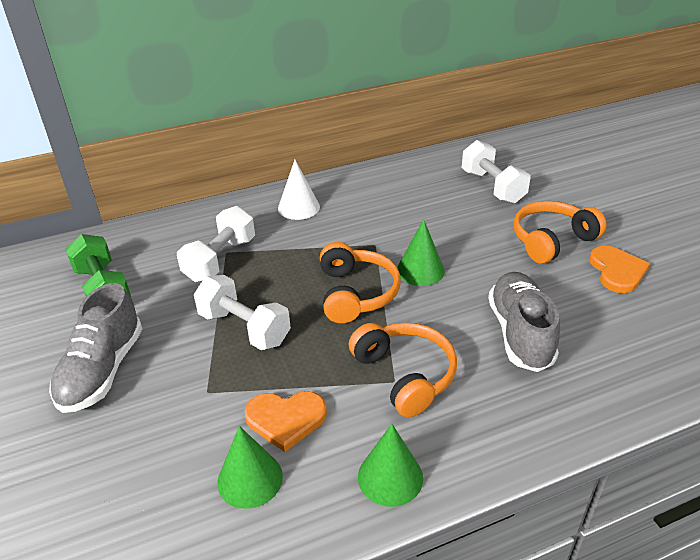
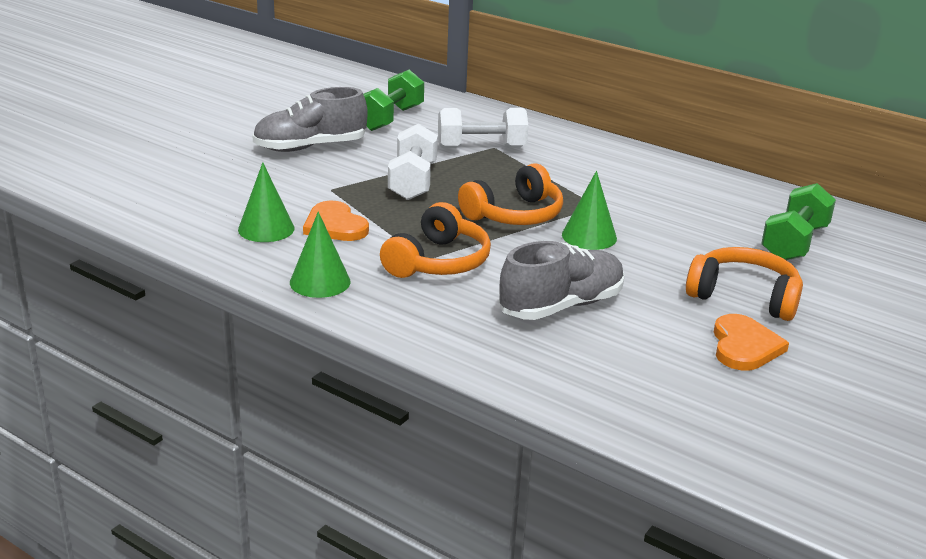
camera: 55 degrees right, 10 degrees down
(298, 207) = (601, 157): white cone -> none
(492, 187) = (794, 243): white dumbbell -> green dumbbell
(617, 271) = (744, 346): orange heart -> orange heart turned 45 degrees counterclockwise

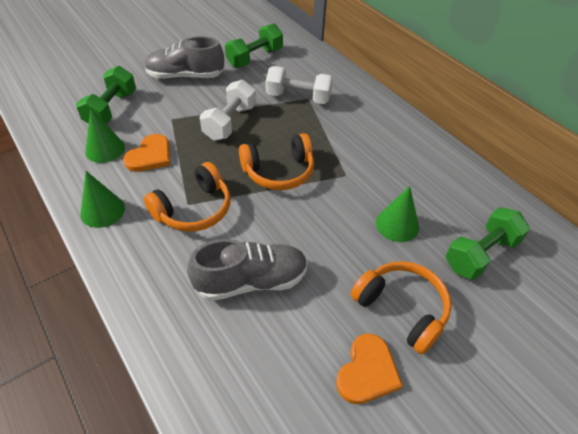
camera: 20 degrees right, 20 degrees up
(236, 191) = (111, 109): none -> green dumbbell
(335, 225) = (150, 156): orange heart -> orange heart turned 135 degrees counterclockwise
(589, 236) = (319, 207): green cone -> green cone (397, 224)

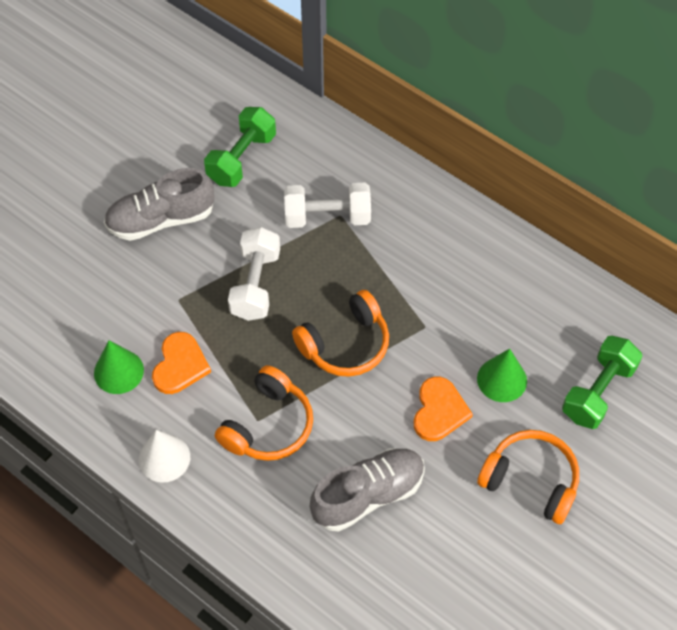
camera: 15 degrees left, 10 degrees up
(102, 211) = (164, 458): green cone -> white cone
(111, 109) = (91, 305): green dumbbell -> none
(367, 371) = (514, 555): orange heart -> orange heart (439, 411)

